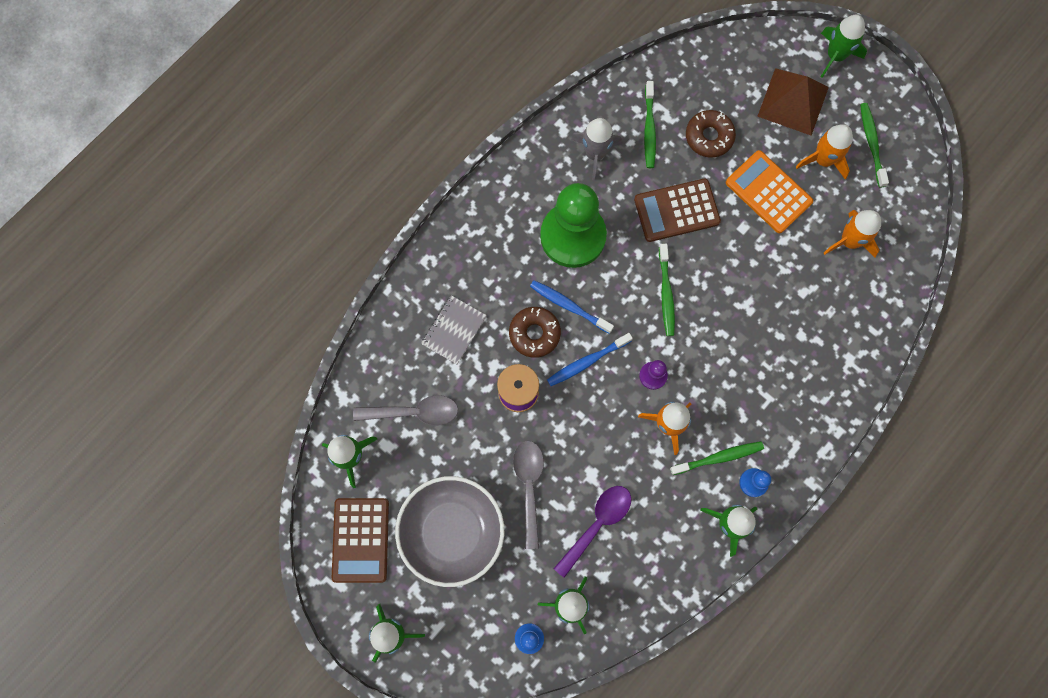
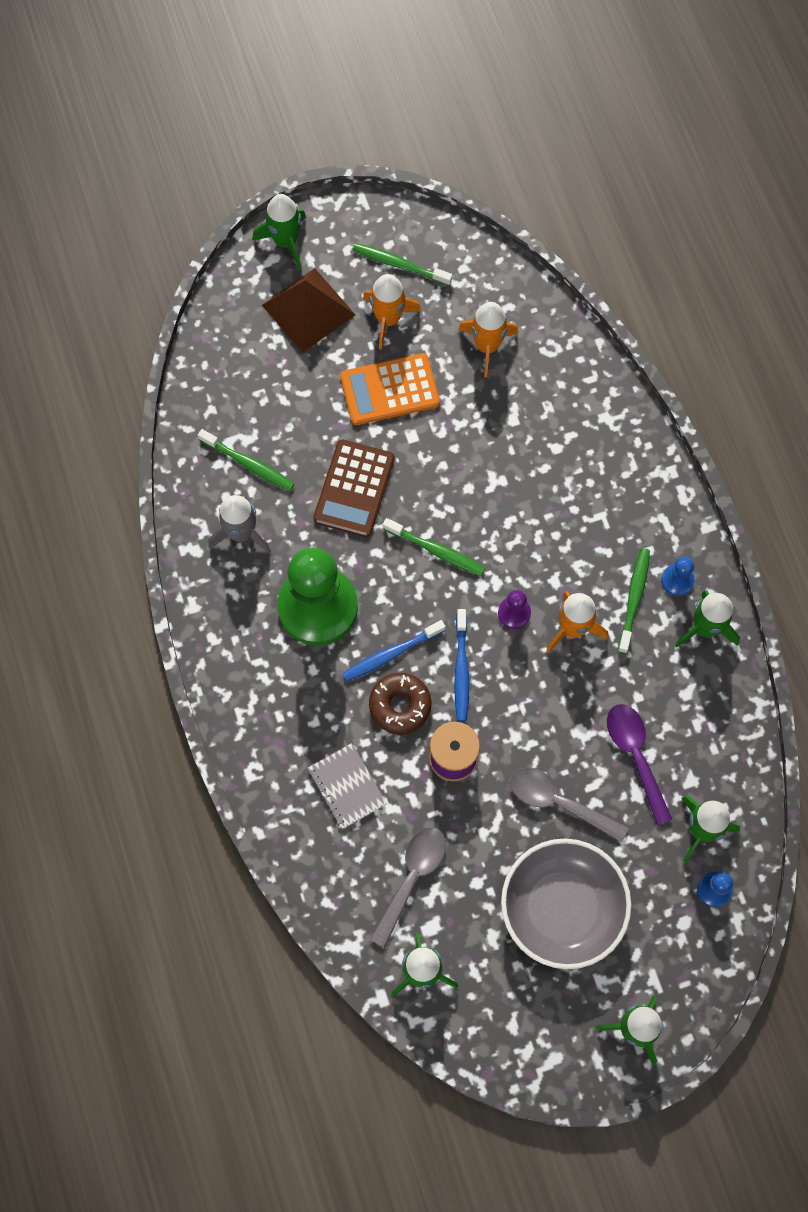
camera: 60 degrees left, 5 degrees down
(360, 540) = (518, 1010): brown calculator -> none
(709, 137) = (294, 411): brown donut -> none

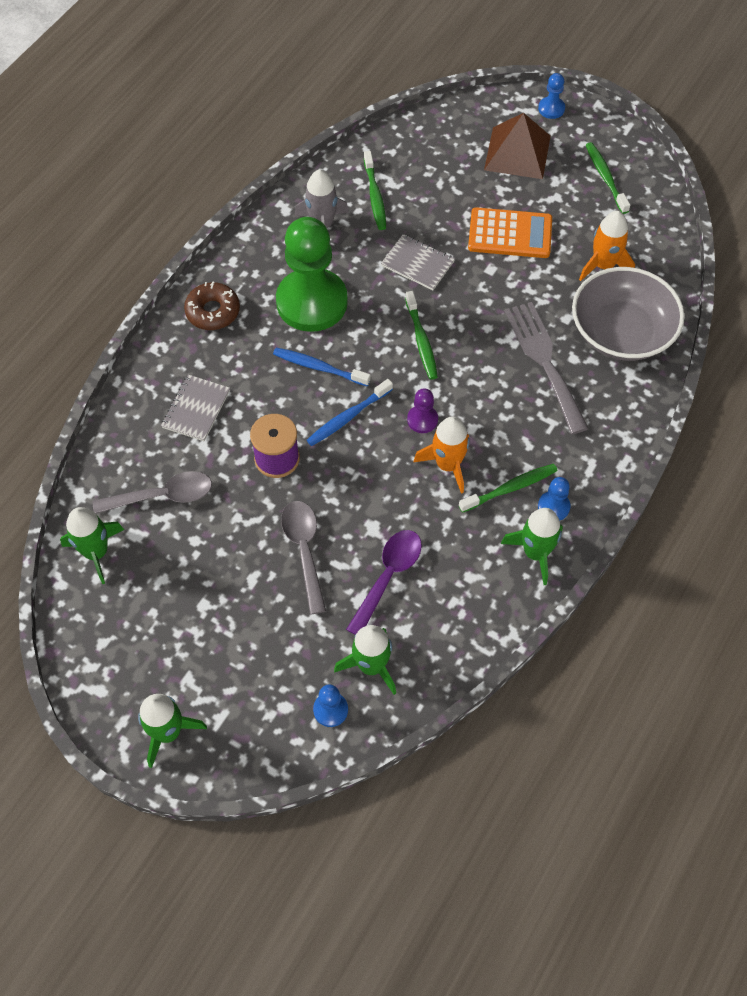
camera: 50 degrees right, 10 degrees down
(285, 241) = (551, 109): green rocket -> blue pawn
(354, 489) = (417, 263): brown calculator -> grey notebook
(388, 319) = (559, 198): orange rocket -> none
(389, 390) = (510, 234): orange calculator -> orange calculator turned 150 degrees clockwise
(400, 705) = (285, 399): brown donut -> brown donut (213, 311)
(539, 472) = (544, 361): none -> grey fork
(562, 908) = (223, 611): grey bowl -> grey bowl (621, 332)

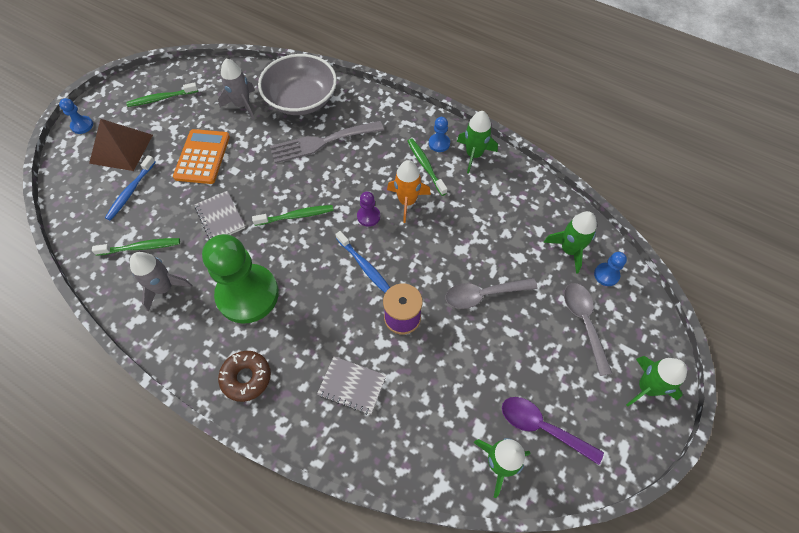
camera: 90 degrees left, 0 degrees up
(162, 496) = (440, 409): grey spoon -> grey spoon (584, 322)
(319, 367) = (315, 288): blue toothbrush -> blue toothbrush (130, 192)
(388, 577) = (500, 239): purple spoon -> purple spoon (542, 427)
(417, 263) = (220, 217): grey notebook -> grey notebook turned 60 degrees counterclockwise
(603, 265) = (242, 105): orange rocket -> grey rocket

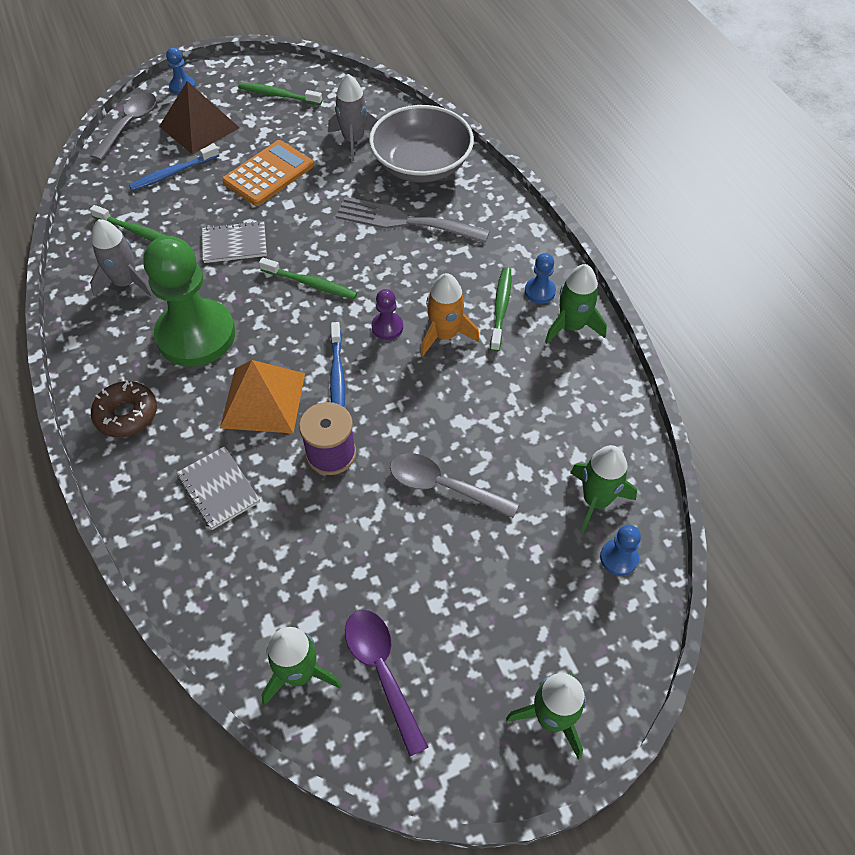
camera: 35 degrees right, 5 degrees down
(220, 217) = (234, 244): grey notebook -> grey notebook turned 75 degrees clockwise
(330, 310) = (263, 400): none -> orange pyramid
(584, 322) = (538, 593): grey spoon -> grey spoon (129, 125)

